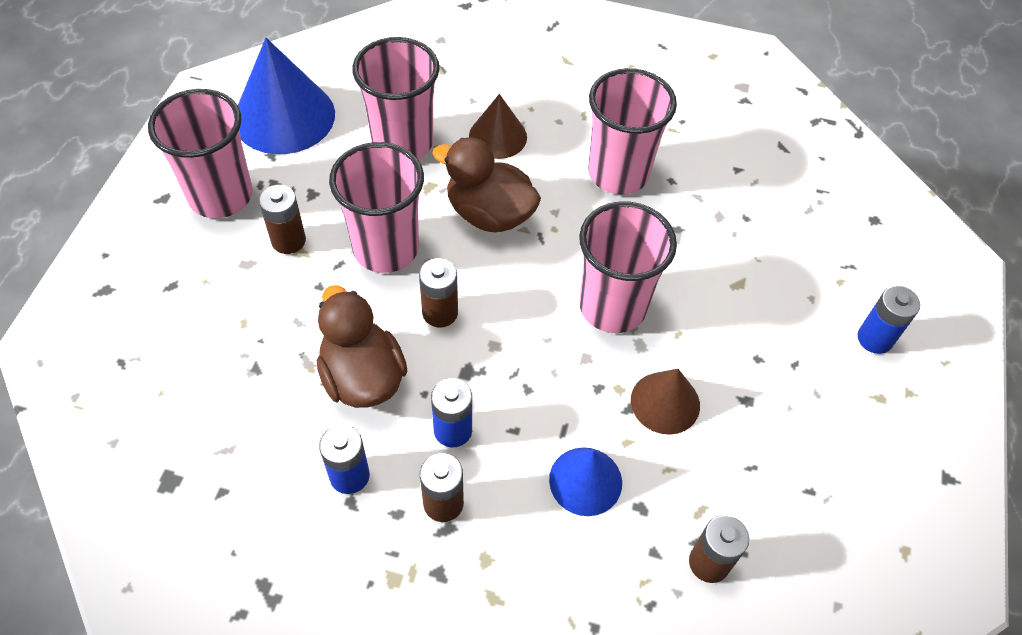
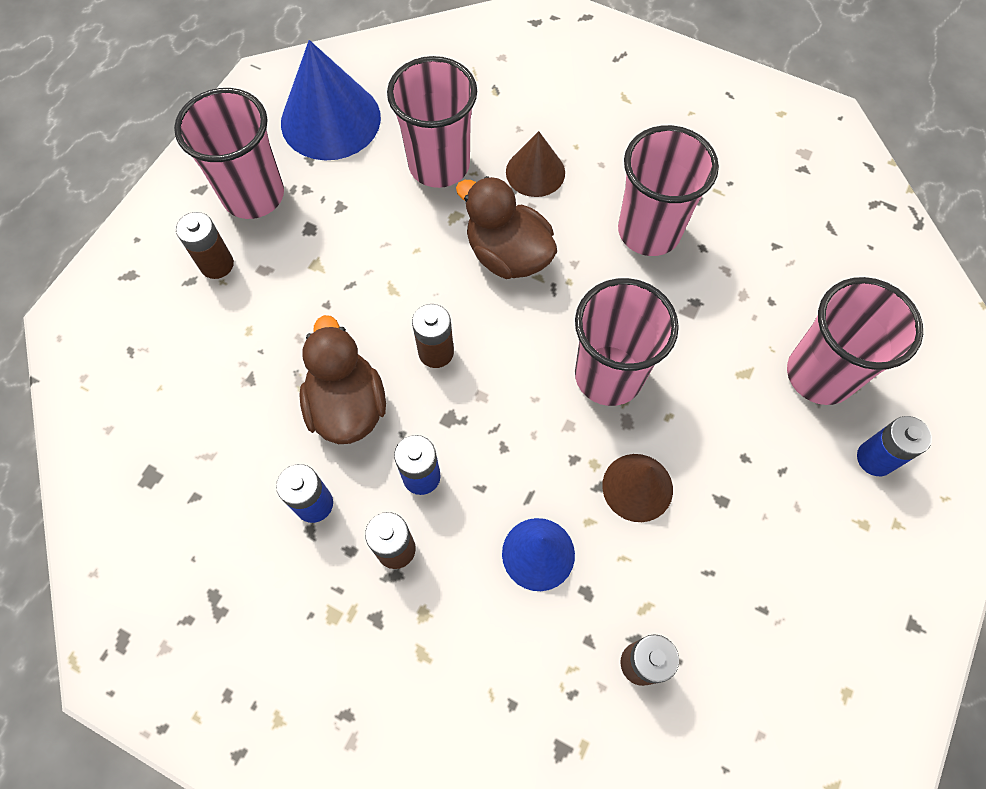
camera: 15 degrees right, 10 degrees up
(288, 240) = (307, 252): brown battery -> brown battery (217, 264)
(386, 248) = (398, 276): pink cup -> pink cup (819, 374)

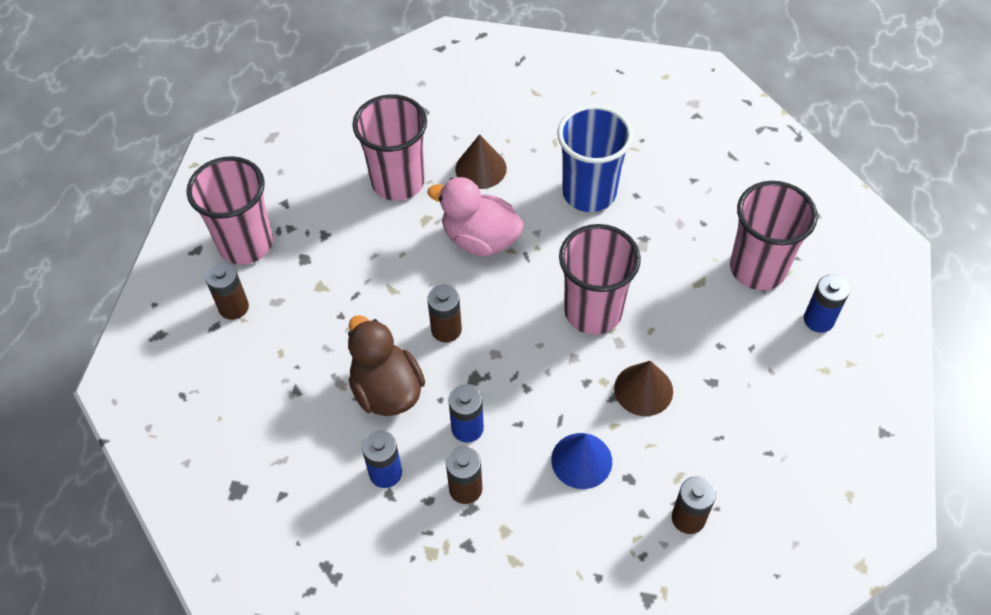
camera: 15 degrees left, 10 degrees down
(330, 120) = (291, 167): blue cone -> none
(508, 255) = (480, 239): brown duck -> pink duck
(649, 231) = (589, 193): pink cup -> blue cup

